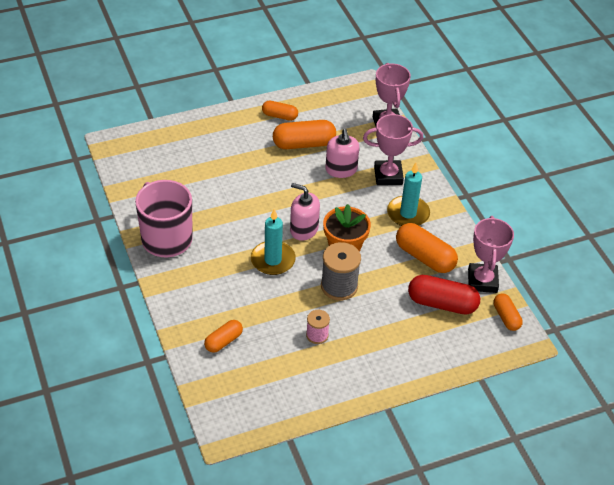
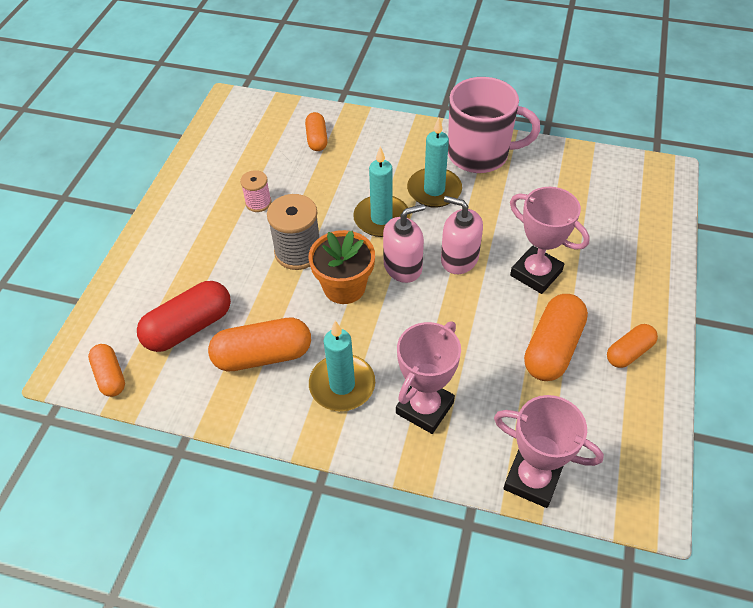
camera: 130 degrees right, 5 degrees up
(223, 246) = (434, 190): none -> turquoise candle
(341, 169) = (474, 360): pink soap dispenser -> pink soap dispenser (459, 259)
(482, 281) = (176, 390): pink trophy -> pink trophy (536, 273)
(506, 317) = (110, 376): orange capsule -> orange capsule turned 45 degrees clockwise

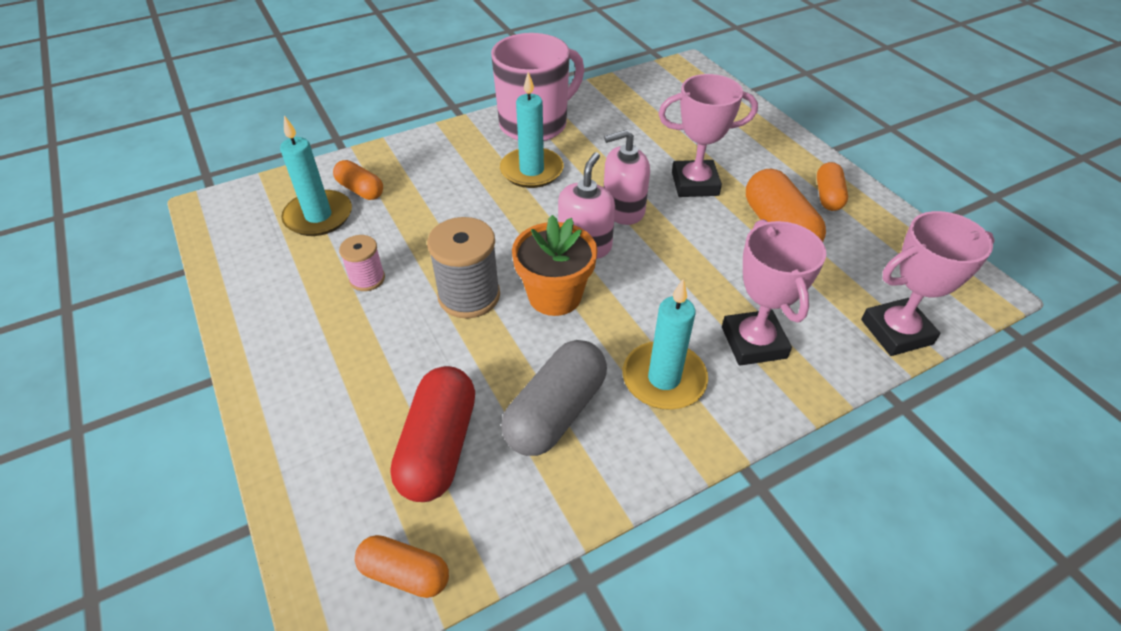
camera: 45 degrees left, 5 degrees down
(263, 355) = (555, 412): orange capsule -> grey capsule
(381, 218) = (514, 219): turquoise candle -> turquoise candle (318, 216)

